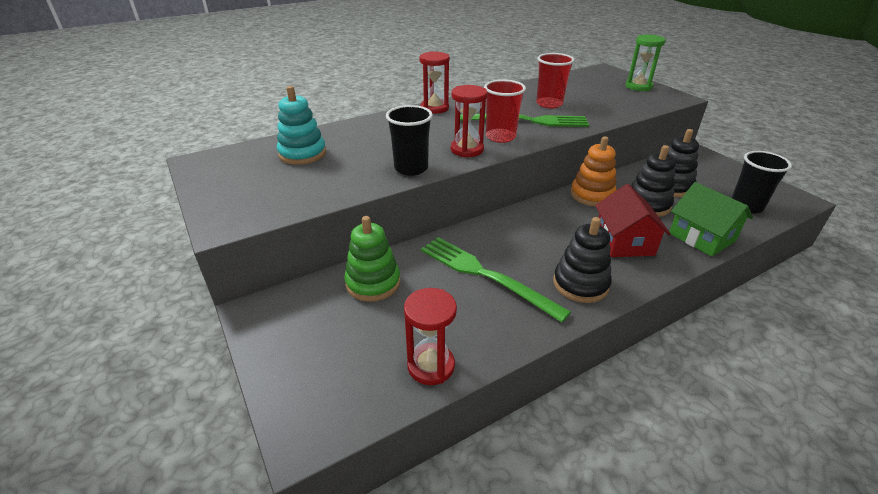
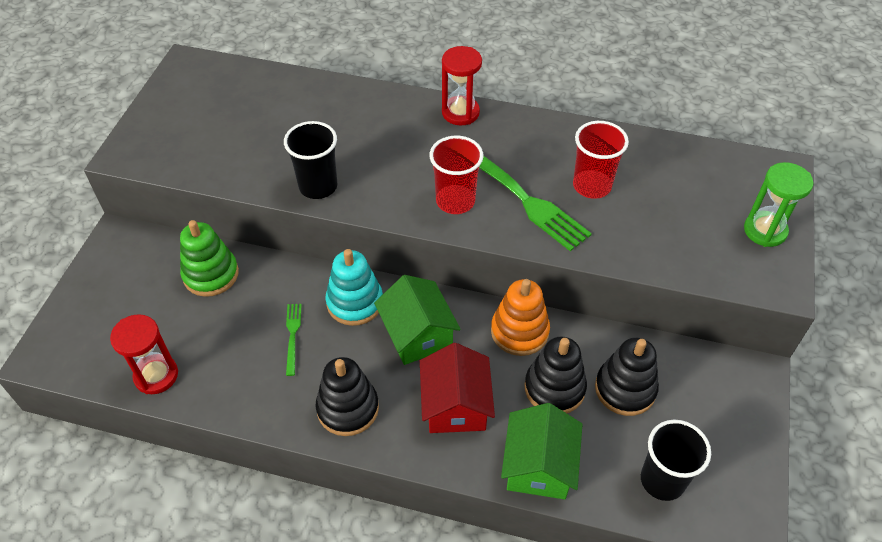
camera: 45 degrees right, 15 degrees up
(302, 154) = (265, 105): turquoise stacking toy -> turquoise stacking toy (355, 302)
(467, 149) = (398, 196): red hourglass -> none
(485, 275) = (292, 336): green fork -> green fork, size x0.47
(550, 227) = (417, 334): none -> green house
(624, 241) = (455, 405): red house -> red house turned 45 degrees counterclockwise

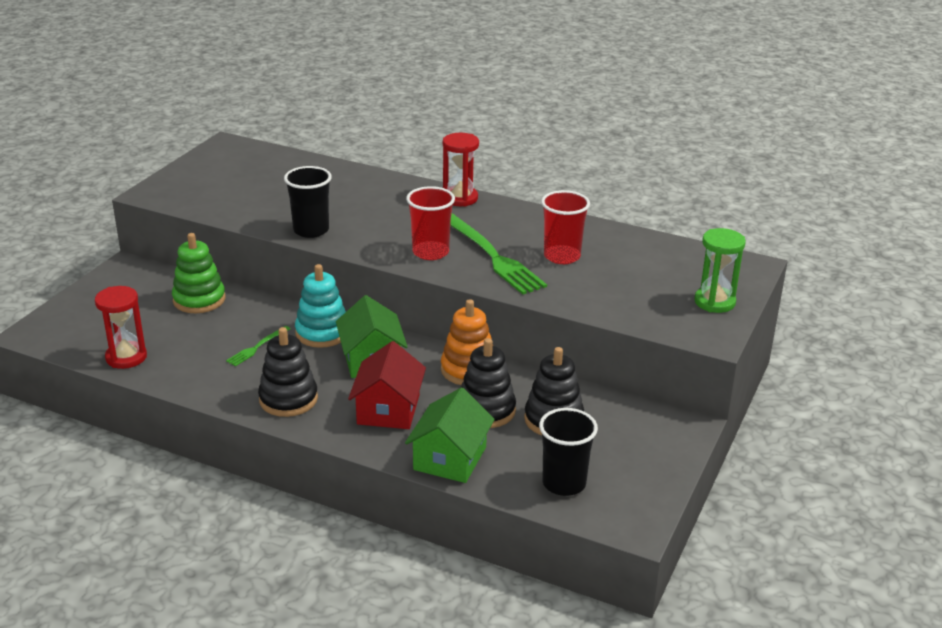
camera: 10 degrees right, 20 degrees down
(292, 336) = (257, 347): green fork -> green fork turned 150 degrees counterclockwise

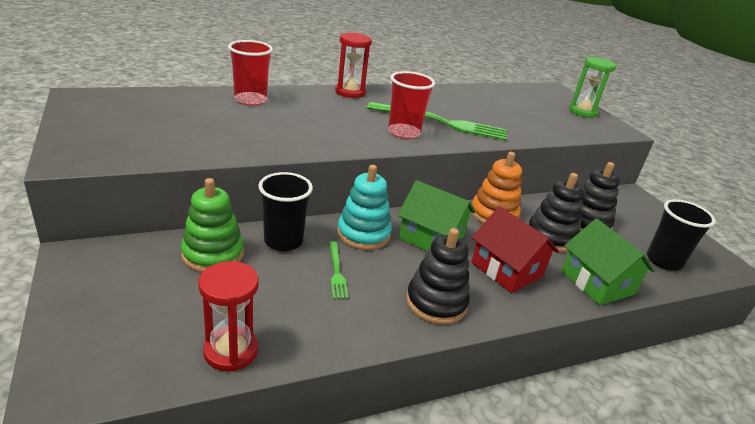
camera: 50 degrees left, 0 degrees up
(311, 230) = (291, 144): black cup -> black cup (283, 241)
(562, 256) = (475, 110): red cup -> red cup (250, 100)

